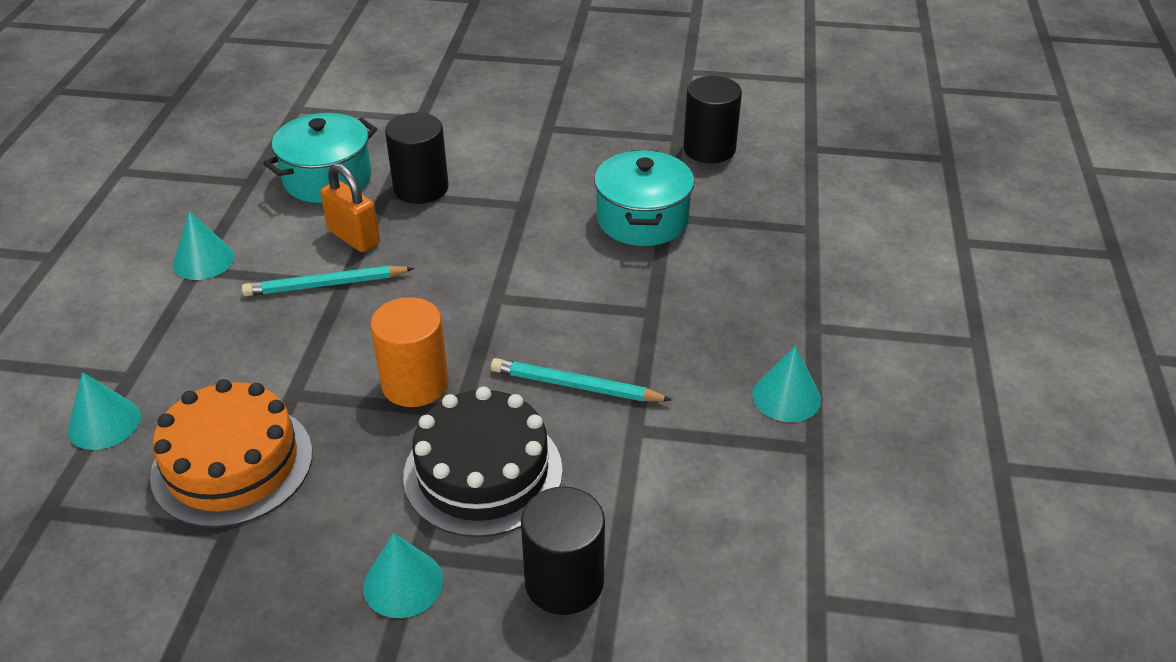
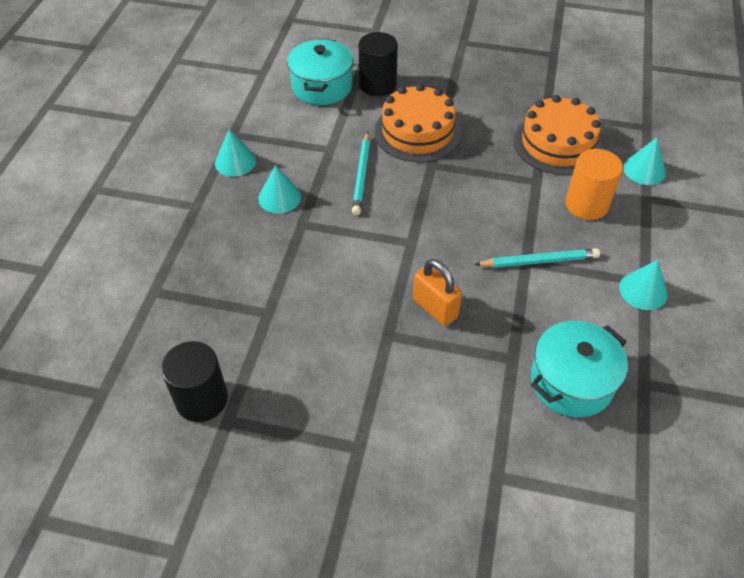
camera: 175 degrees left, 10 degrees up
(354, 237) = (529, 307): orange padlock -> orange padlock (435, 308)
(403, 583) = (454, 88): turquoise cone -> turquoise cone (279, 197)
(415, 383) = (461, 183): orange cylinder -> orange cylinder (586, 204)
(421, 188) = (481, 362): black cylinder -> none
(483, 472) = (417, 132): black cake -> orange cake
(575, 385) = (361, 176): turquoise pencil -> turquoise pencil turned 75 degrees clockwise
(642, 219) = (288, 310): turquoise pot -> turquoise pot (322, 86)

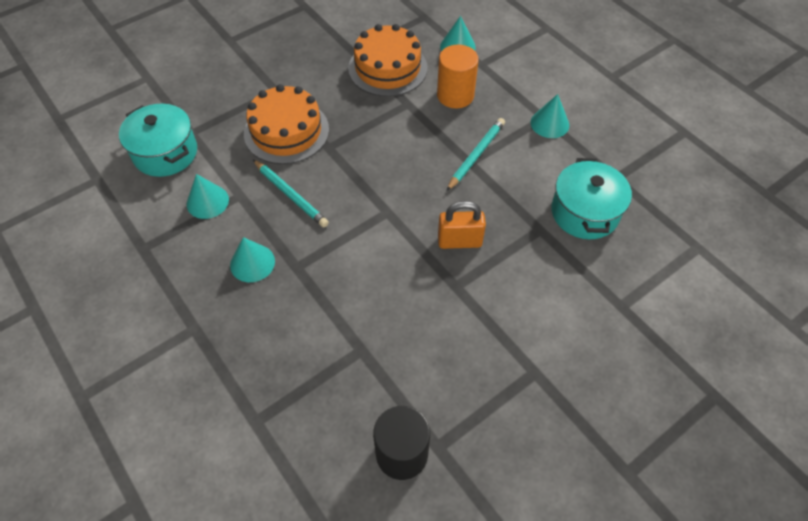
camera: 50 degrees left, 5 degrees up
(235, 162) = (177, 267): turquoise cone -> turquoise cone (207, 201)
(377, 85) = (208, 118): black cylinder -> none

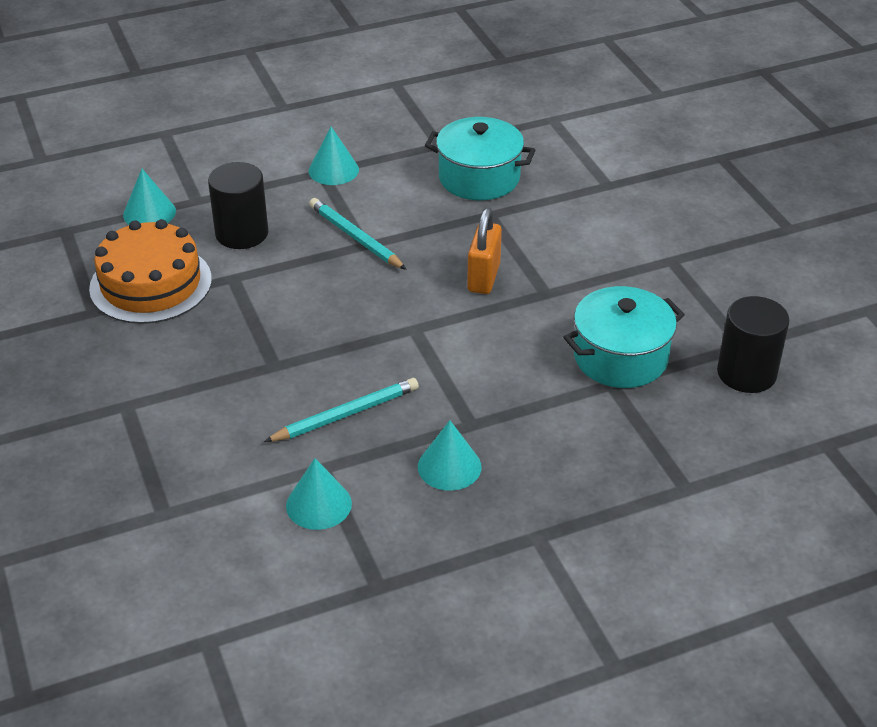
camera: 75 degrees left, 15 degrees down
(165, 153) = (193, 548): turquoise pot -> turquoise pot (620, 357)
(286, 131) = (220, 403): orange cake -> none
(455, 95) = (242, 233): orange cylinder -> black cylinder

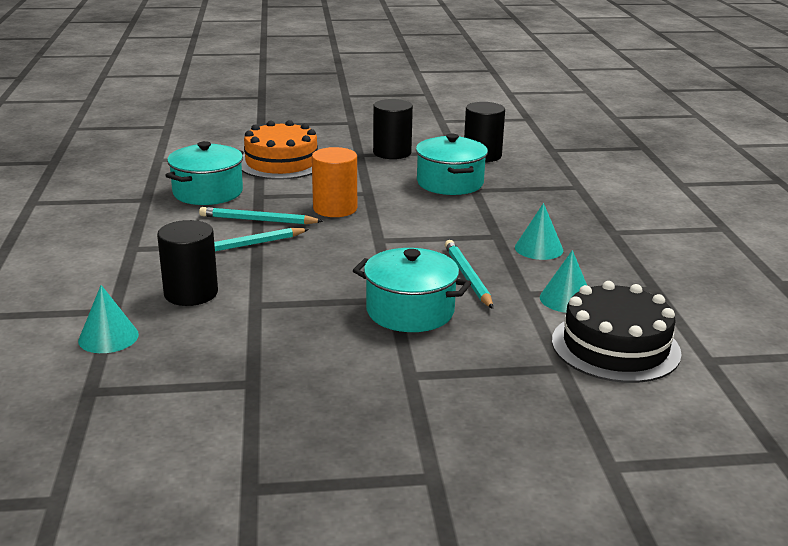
camera: 75 degrees left, 15 degrees down
(151, 284) = (231, 346): orange cake -> orange cake (281, 163)
(218, 555) = (615, 346): none -> black cake
(251, 383) = (410, 311): none -> turquoise pot
(333, 170) = (135, 243): turquoise cone -> none
(423, 230) = (258, 220): none -> turquoise pencil
(483, 277) = (335, 208): orange padlock -> orange cylinder
(697, 287) = (392, 152): none -> black cylinder

